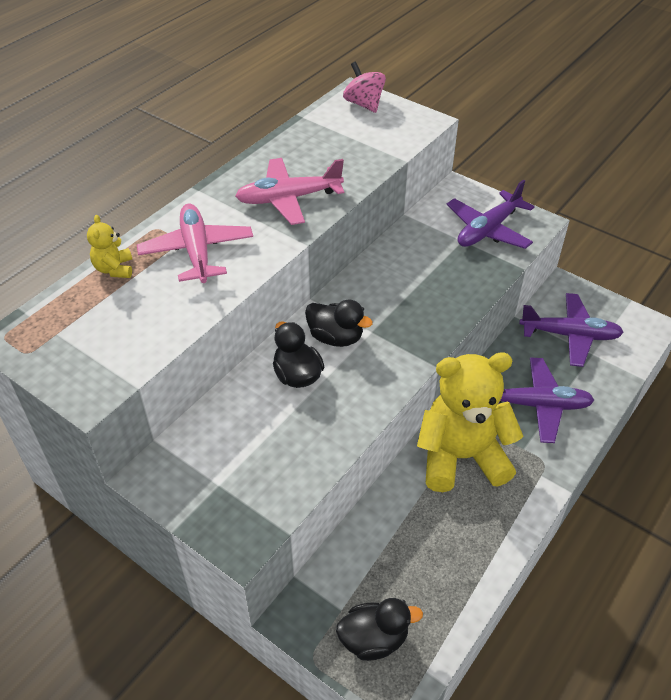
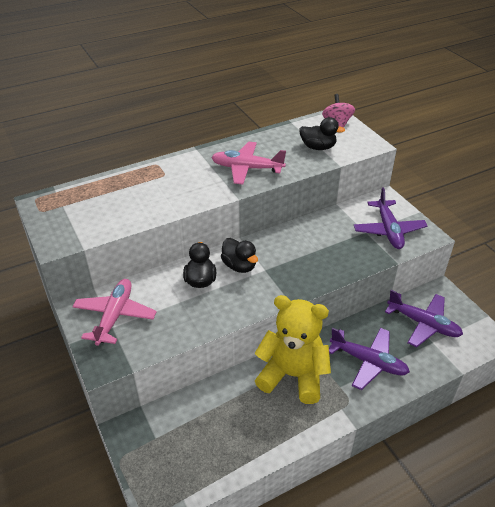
camera: 25 degrees right, 5 degrees down
(114, 269) = (117, 180): yellow teddy bear -> none
(197, 251) = (170, 183): pink plane -> pink plane (115, 316)
(374, 639) = (163, 464): black duck -> black duck (318, 147)
(488, 230) = (388, 230): purple plane -> purple plane turned 75 degrees counterclockwise

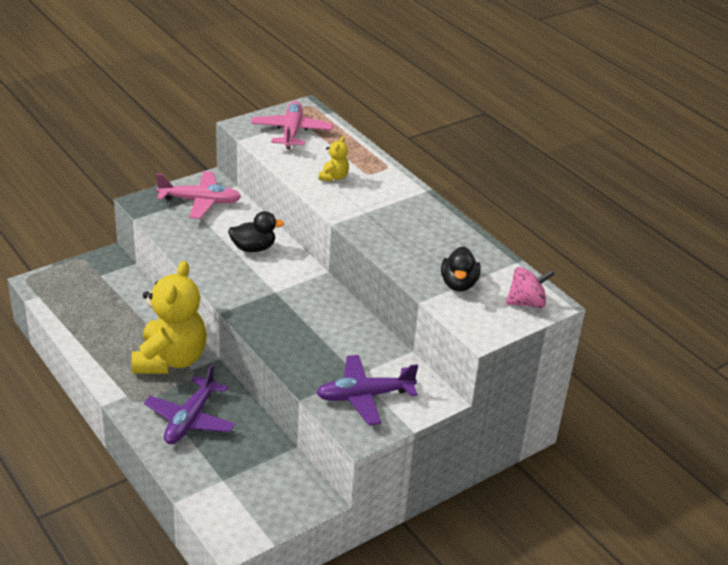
camera: 80 degrees right, 5 degrees down
(166, 193) = (333, 177): none -> yellow teddy bear
(239, 266) = (279, 273): black duck -> none
(247, 168) = (394, 228): pink plane -> pink plane (291, 132)
(423, 324) = (253, 474): purple plane -> none

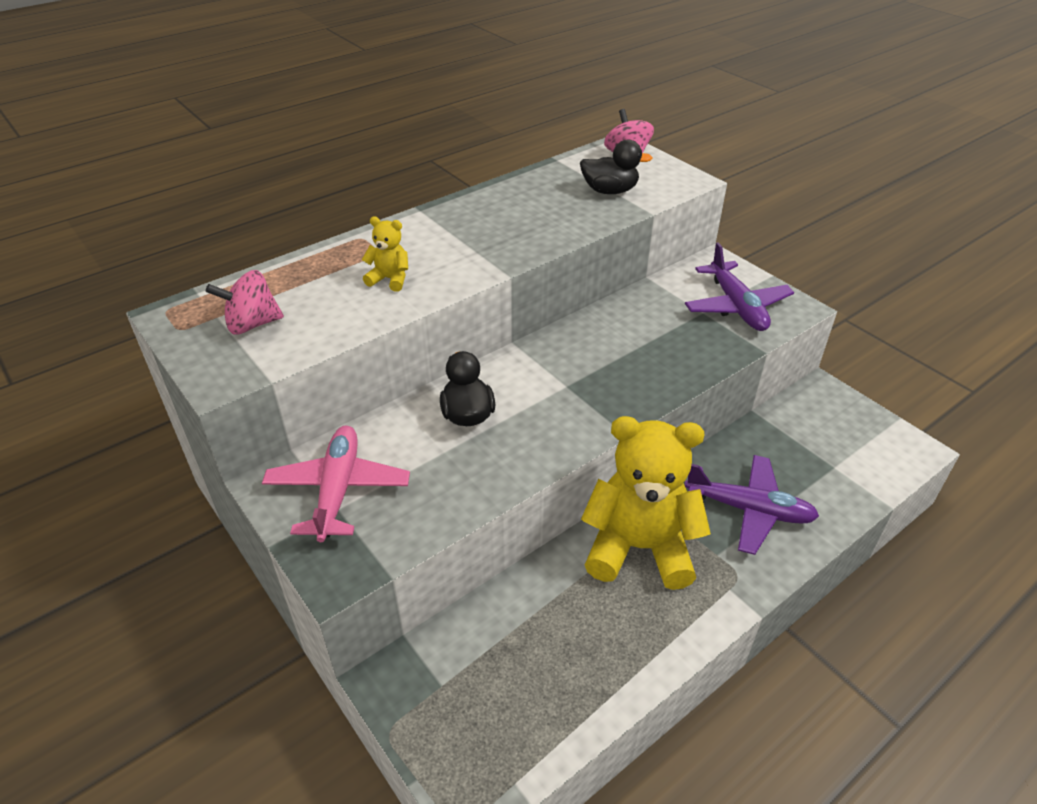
camera: 90 degrees left, 5 degrees up
(291, 132) = (252, 324): pink plane -> pink spinning top

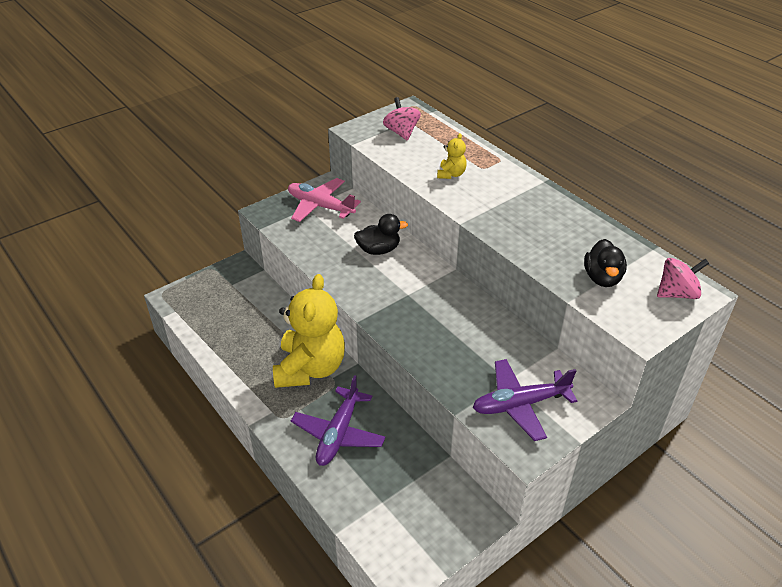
camera: 90 degrees right, 0 degrees up
(338, 490) = (320, 206): pink plane -> pink plane turned 150 degrees counterclockwise

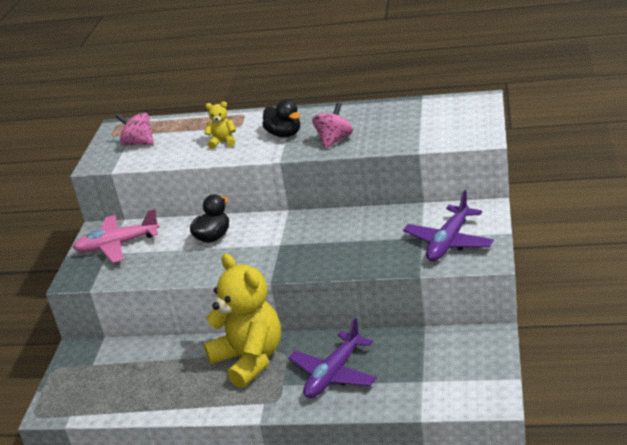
camera: 40 degrees left, 10 degrees down
(338, 434) = (334, 374): purple plane -> purple plane turned 60 degrees clockwise
(451, 174) = (223, 142): yellow teddy bear -> yellow teddy bear turned 60 degrees counterclockwise
(602, 278) = (418, 129): black duck -> black duck (284, 134)
(677, 293) = (470, 109): pink spinning top -> pink spinning top (334, 140)

